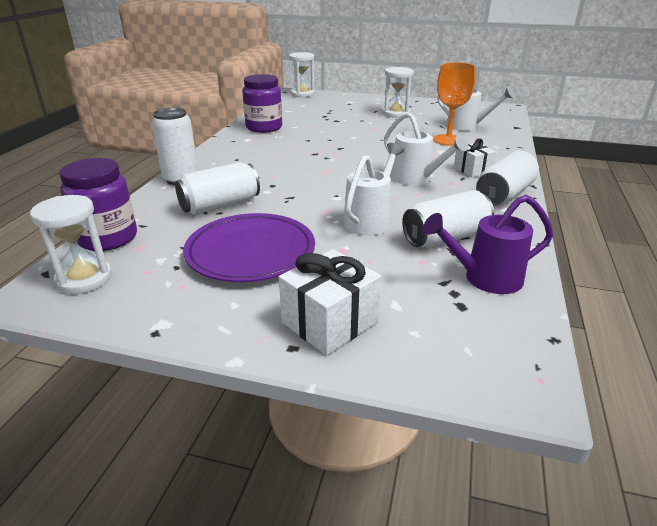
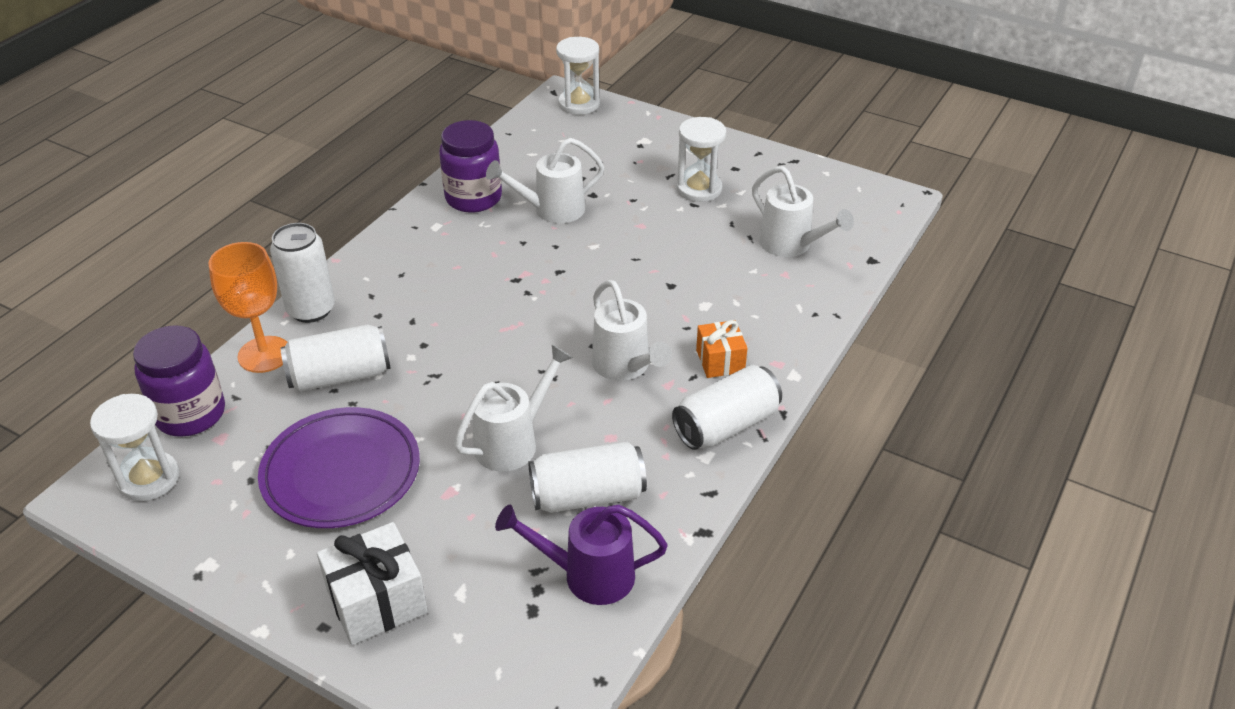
camera: 15 degrees right, 10 degrees up
(316, 127) = (551, 210): none -> white watering can
(448, 140) = (735, 278): orange goblet -> orange goblet (264, 354)
(472, 170) = (720, 361): white gift -> orange gift

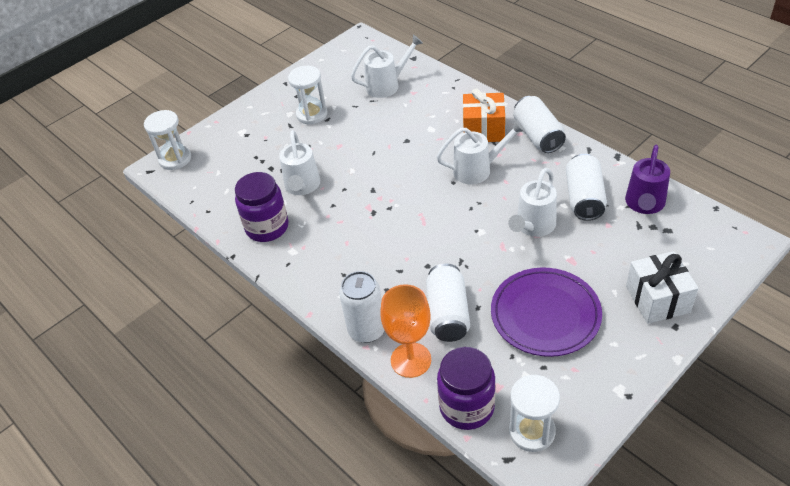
camera: 70 degrees left, 5 degrees up
(513, 442) = (533, 226): white watering can -> white watering can turned 120 degrees counterclockwise
(720, 361) = (483, 130): orange gift -> orange gift, size x1.55

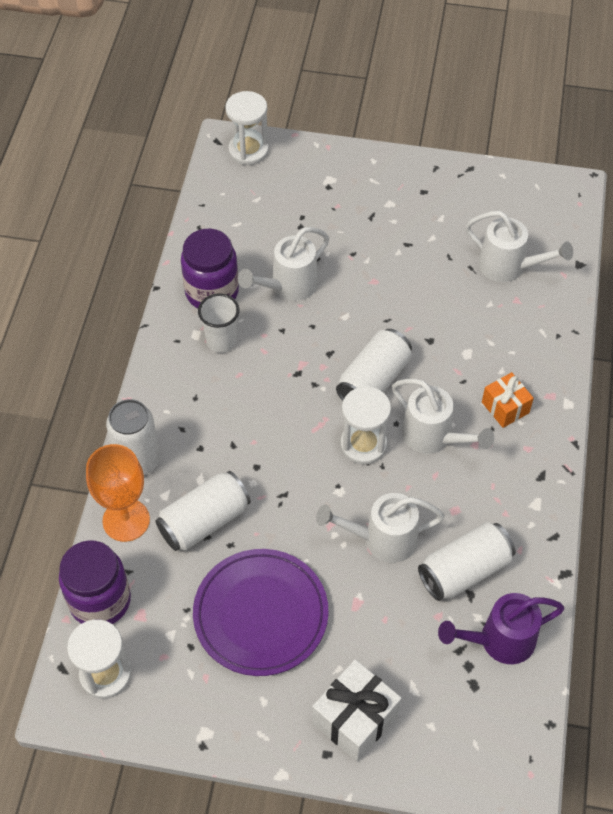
camera: 50 degrees right, 10 degrees up
(311, 240) = (221, 341): none -> white cup
(312, 114) = (404, 225): white hourglass -> white hourglass (363, 444)
(483, 130) = (505, 407): orange gift -> orange gift, size x0.64
(538, 135) = (538, 469): white can -> white can (373, 380)

